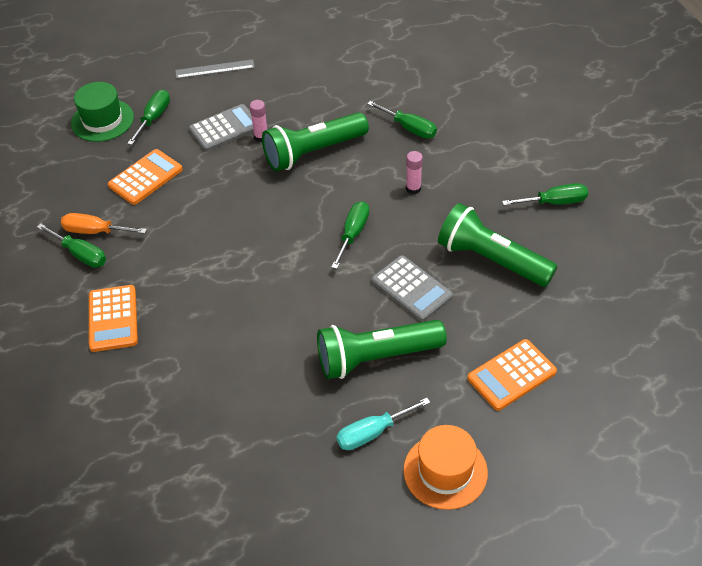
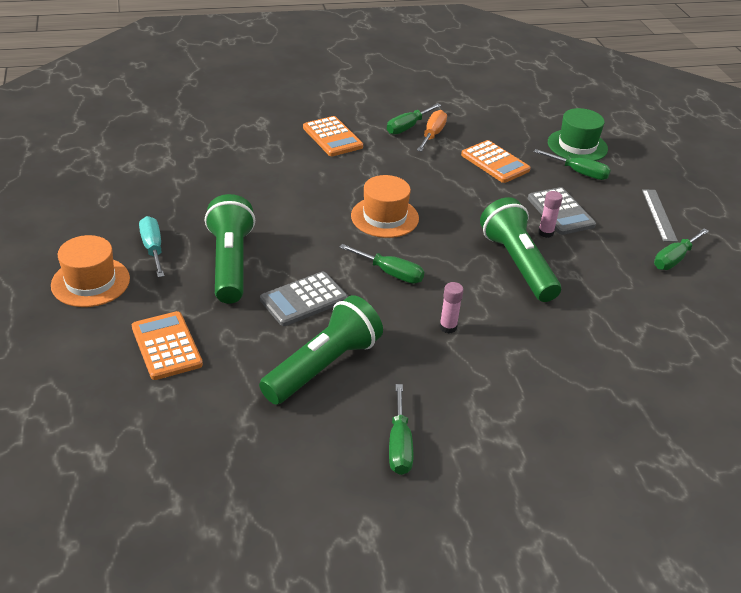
camera: 95 degrees right, 10 degrees down
(113, 319) = (332, 137): orange calculator -> orange calculator turned 120 degrees counterclockwise
(264, 250) = (384, 217): none -> orange hat
(409, 128) = (551, 343): green screwdriver -> green screwdriver (674, 259)

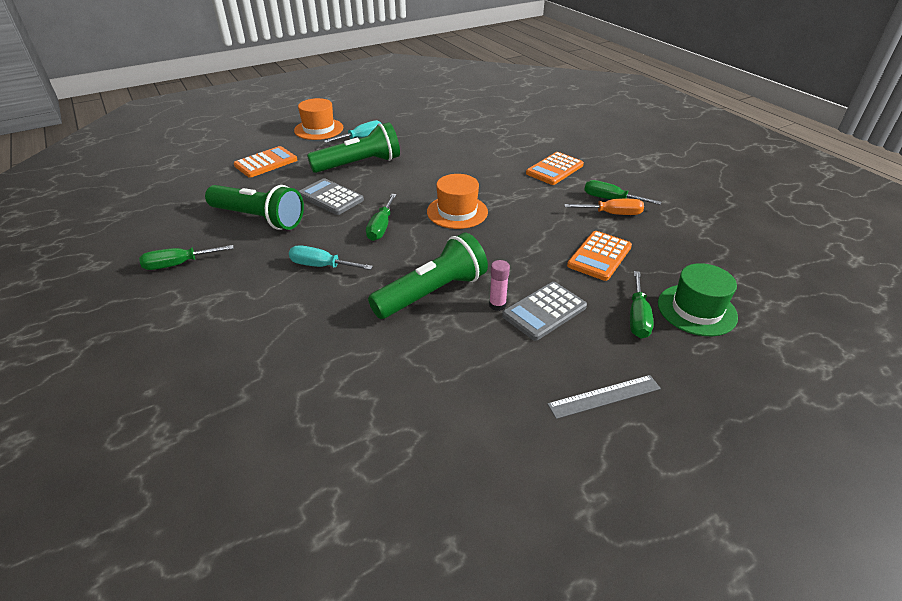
camera: 75 degrees right, 0 degrees up
(448, 327) = (321, 266): pink glue stick -> turquoise screwdriver
(674, 259) = (515, 417): green screwdriver -> none

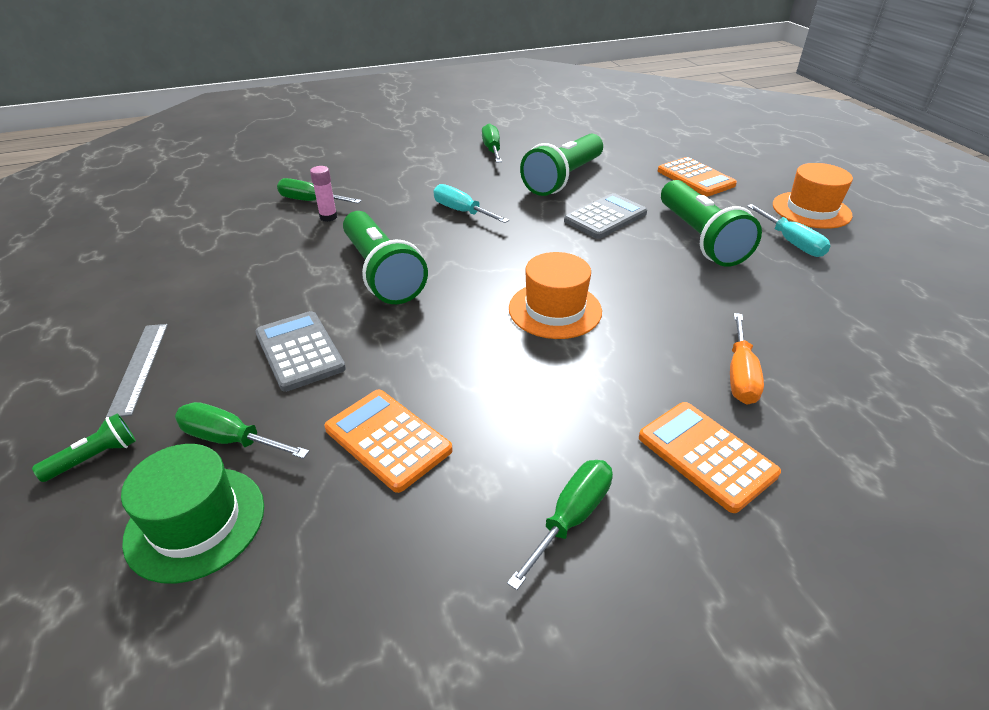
camera: 100 degrees right, 0 degrees up
(321, 266) = (462, 211): turquoise screwdriver -> turquoise screwdriver turned 75 degrees counterclockwise
(381, 227) = (528, 248): green screwdriver -> green screwdriver (310, 201)
(497, 305) = (334, 316): pink glue stick -> pink glue stick (328, 217)
(612, 214) = (514, 501): orange screwdriver -> orange screwdriver (740, 375)
(691, 376) = (95, 457): none -> green flashlight

